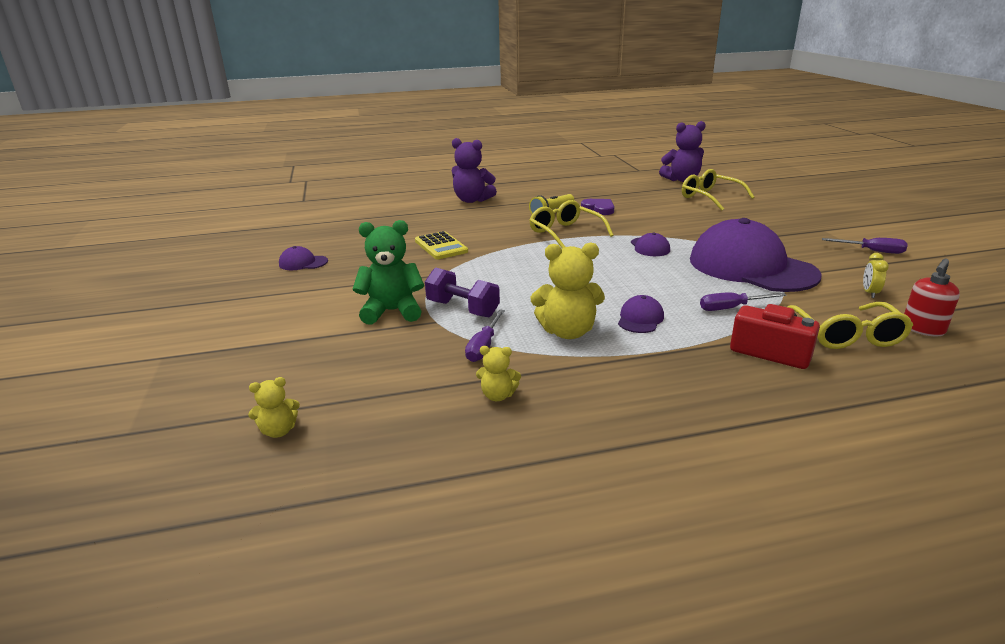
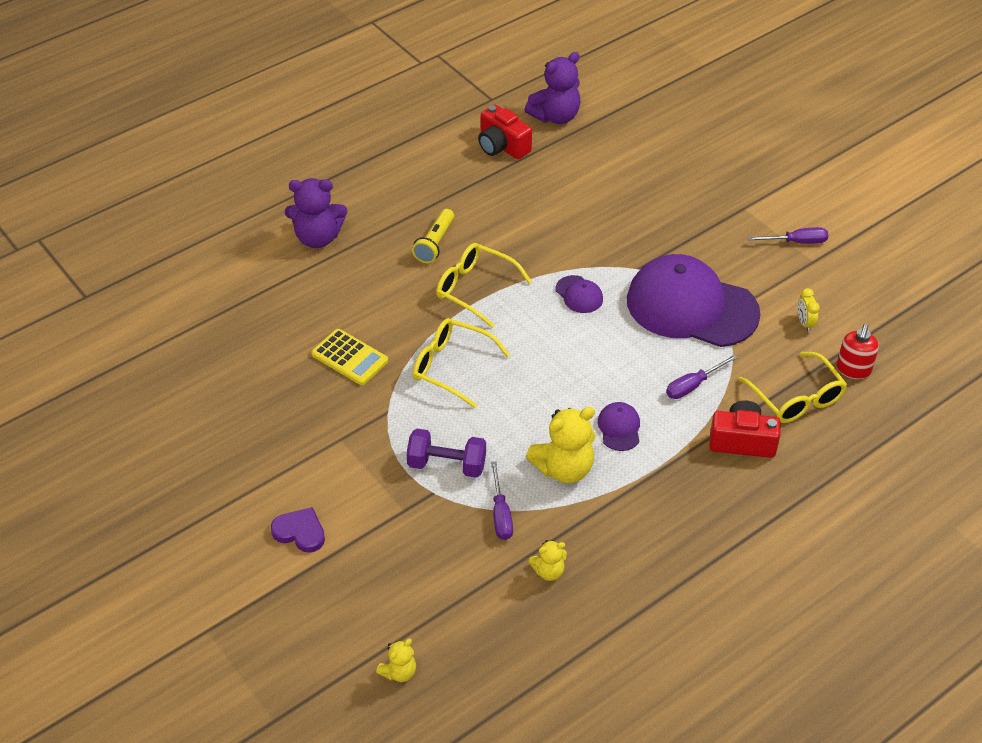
camera: 25 degrees left, 20 degrees up
(303, 263) = (212, 437): purple cap -> none
(392, 311) = (379, 491): green teddy bear -> none
(599, 209) = (487, 220): purple heart -> purple heart (300, 532)
(633, 185) = (502, 146): none -> red camera
(710, 197) = (604, 158): yellow glasses -> yellow glasses (451, 367)

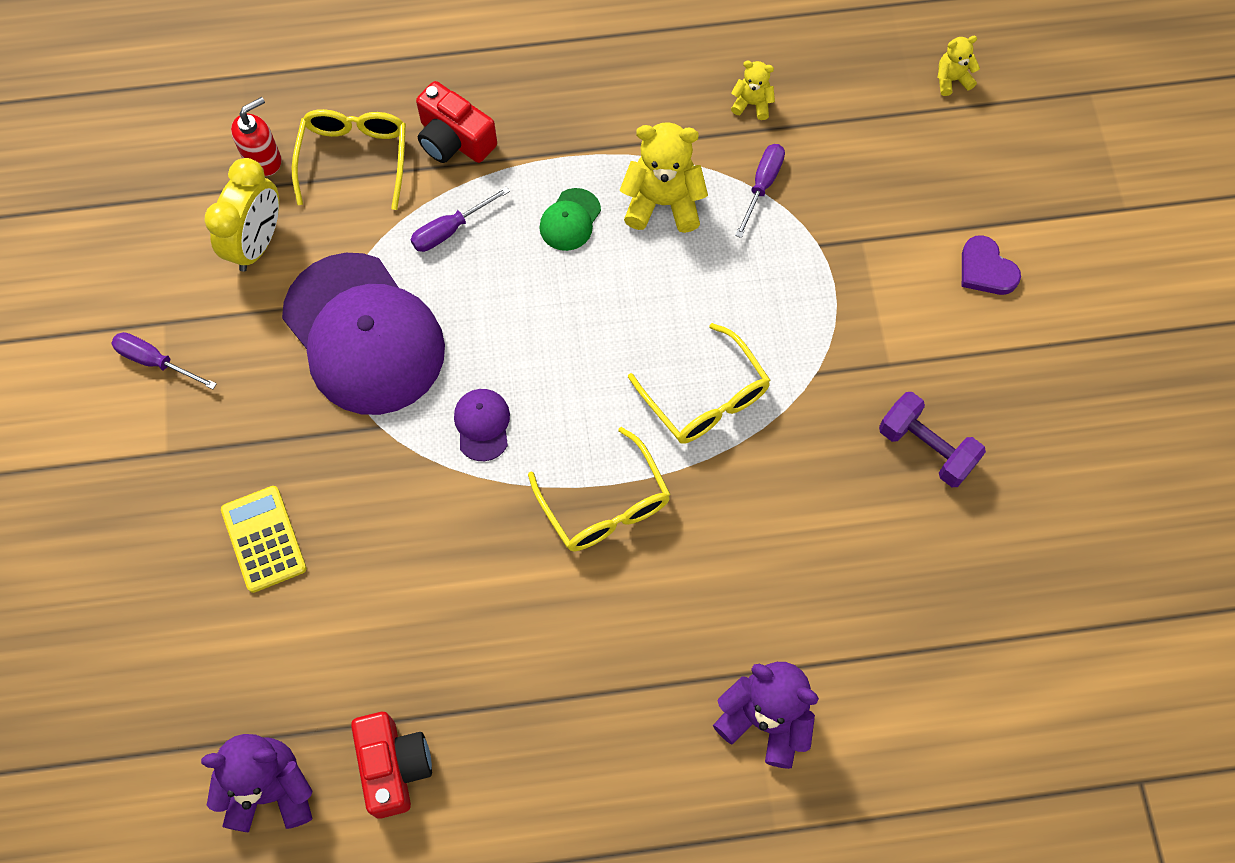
camera: 150 degrees left, 20 degrees up
(349, 358) = (822, 477): yellow calculator -> yellow calculator (264, 539)
(435, 243) = (609, 616): yellow flashlight -> none
(447, 465) = (786, 270): purple dumbbell -> purple dumbbell (926, 448)
(619, 428) = (570, 220): purple cap -> green cap
(693, 385) = (450, 230): purple screwdriver -> purple screwdriver turned 150 degrees clockwise
(805, 323) = (257, 243): yellow clock -> yellow clock, size x2.06

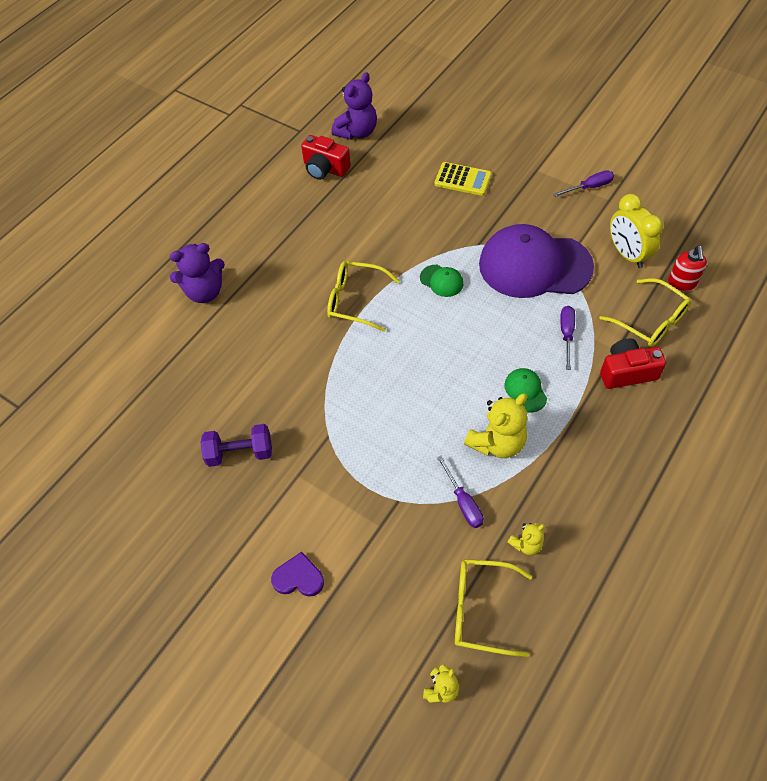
camera: 135 degrees right, 10 degrees down
(482, 425) = (441, 281): purple cap -> green cap
(706, 398) = (365, 377): yellow glasses -> yellow glasses (481, 609)

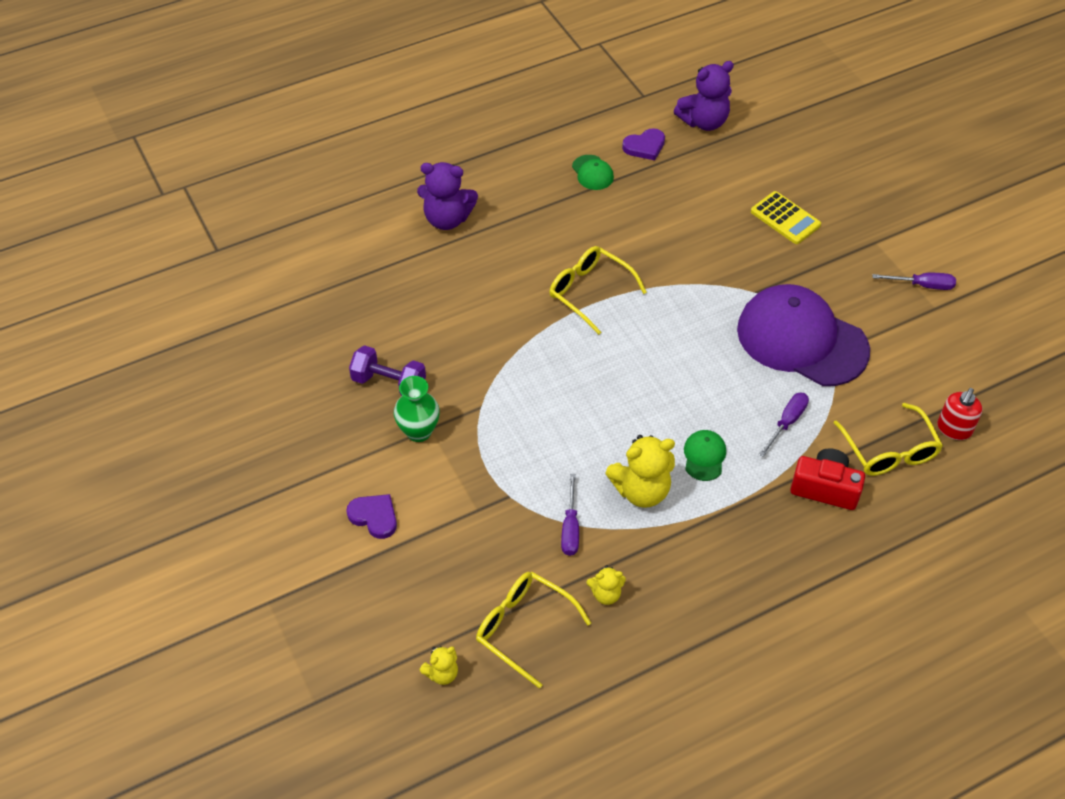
camera: 25 degrees right, 5 degrees down
(290, 483) = (418, 431): none -> green vase
(325, 169) = (645, 146): red camera -> purple heart
(441, 281) = (691, 312): green cap -> green cap (592, 173)
(627, 254) = (913, 373): yellow clock -> none

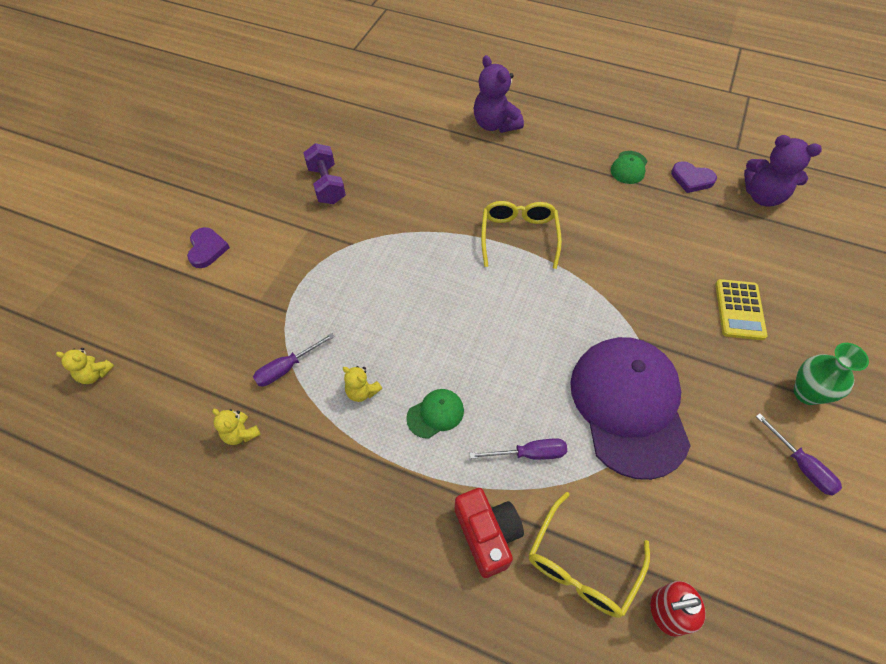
camera: 50 degrees right, 5 degrees up
(418, 431) = (299, 225): green vase -> green vase (806, 393)
(523, 628) = (170, 398): yellow glasses -> none
(641, 490) = (362, 391): yellow teddy bear -> yellow teddy bear, size x0.53

